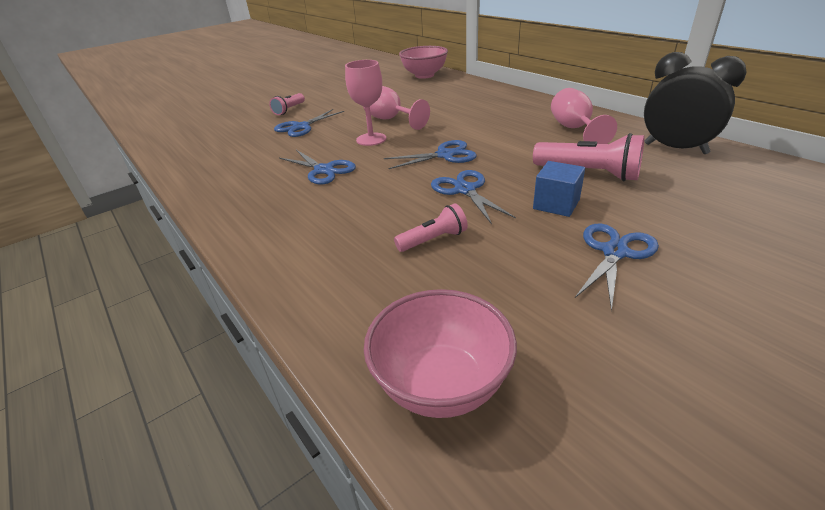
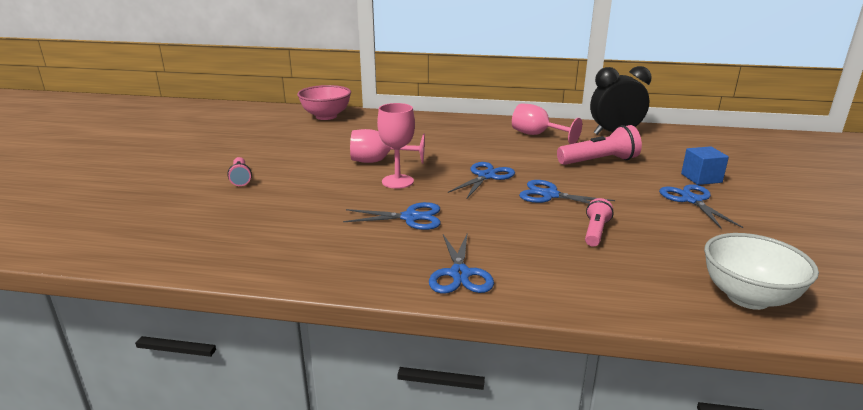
camera: 45 degrees left, 10 degrees down
(301, 127) = (297, 190): blue scissors -> blue scissors (459, 274)
(441, 384) = (748, 297): pink bowl -> white bowl
(556, 204) = (618, 185): blue cube -> blue cube (701, 178)

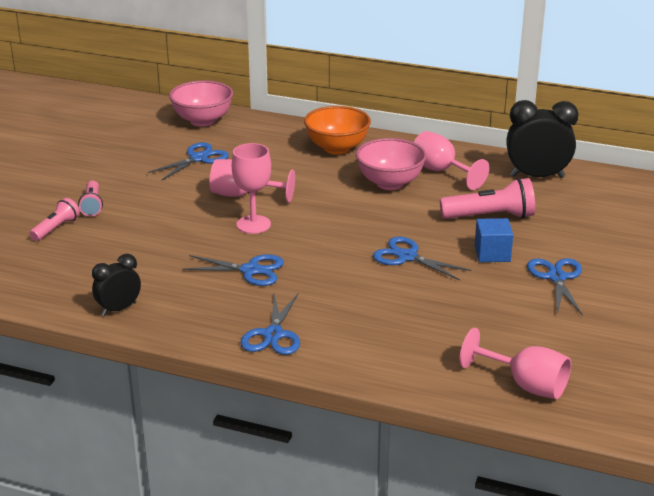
camera: 10 degrees right, 5 degrees up
(285, 264) = (119, 309): none -> black clock
(444, 126) = (337, 148): none -> orange bowl
(486, 176) = (351, 226): blue scissors -> blue scissors (198, 158)
(501, 145) = (390, 183): none -> pink bowl
(595, 232) = (427, 305): pink flashlight -> pink flashlight (56, 228)
(701, 178) = (591, 250): blue cube -> blue cube (492, 253)
(748, 297) = (525, 385): white bowl -> pink goblet

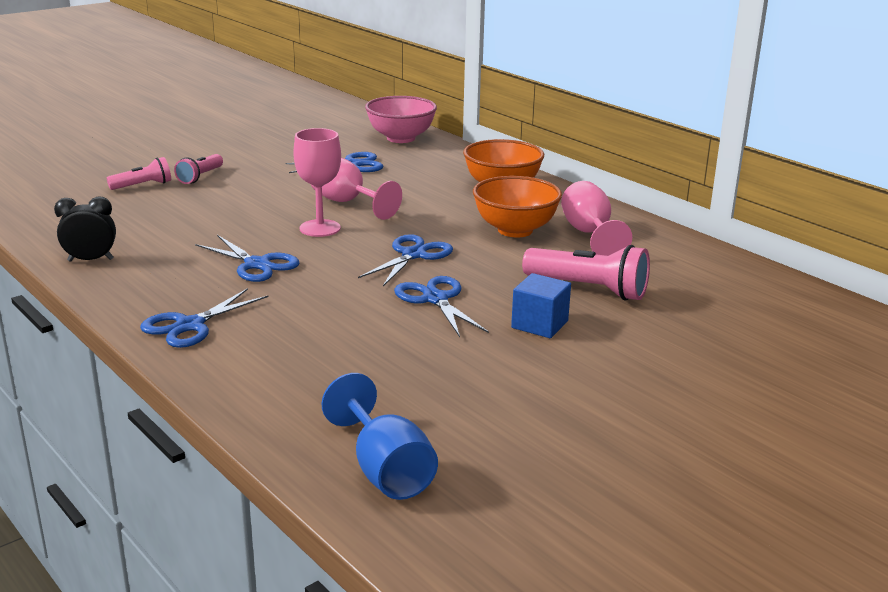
camera: 30 degrees right, 5 degrees down
(390, 183) = (515, 230): pink bowl -> orange bowl
(525, 385) = (385, 470): pink goblet -> blue goblet
(537, 176) = (702, 267): black clock -> none
(556, 277) = (587, 372): blue scissors -> blue scissors (413, 255)

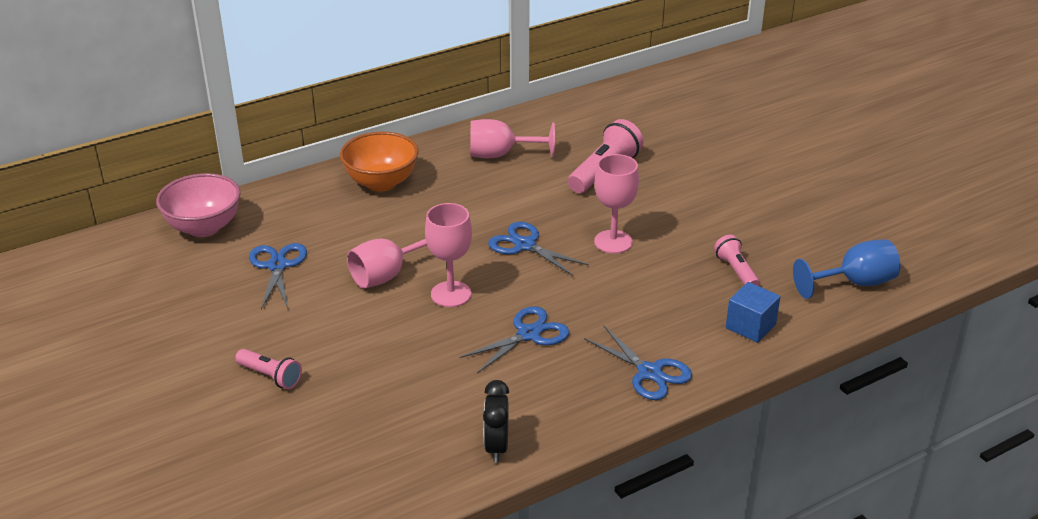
camera: 80 degrees left, 10 degrees up
(143, 185) = (282, 422): pink flashlight -> pink flashlight (736, 271)
(435, 299) = (613, 242): blue scissors -> pink goblet
(515, 230) = (483, 188): orange bowl -> none
(539, 324) = (660, 200): blue cube -> blue cube (750, 326)

